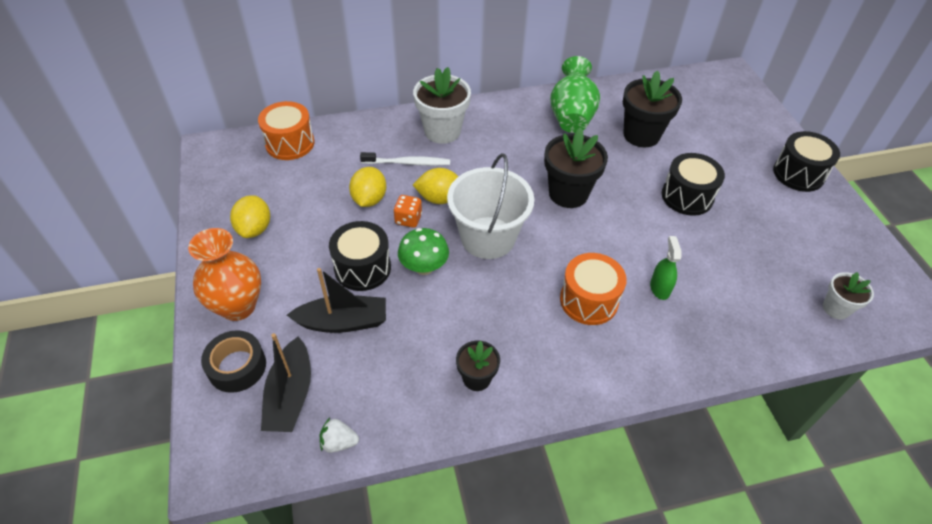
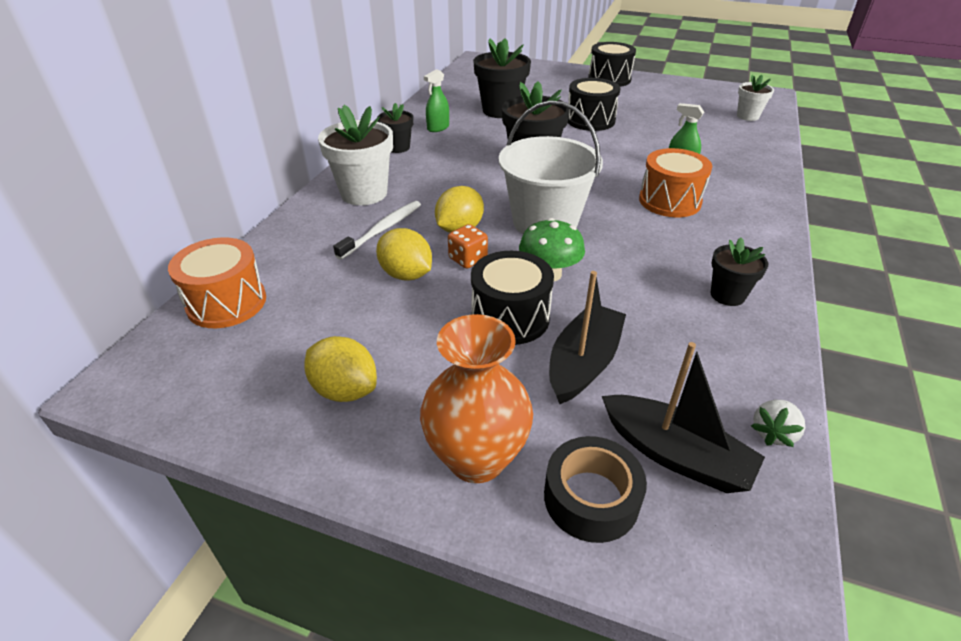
camera: 55 degrees left, 10 degrees down
(519, 113) = (398, 147): none -> black flower pot
(571, 116) = (438, 128): green vase -> green spray bottle

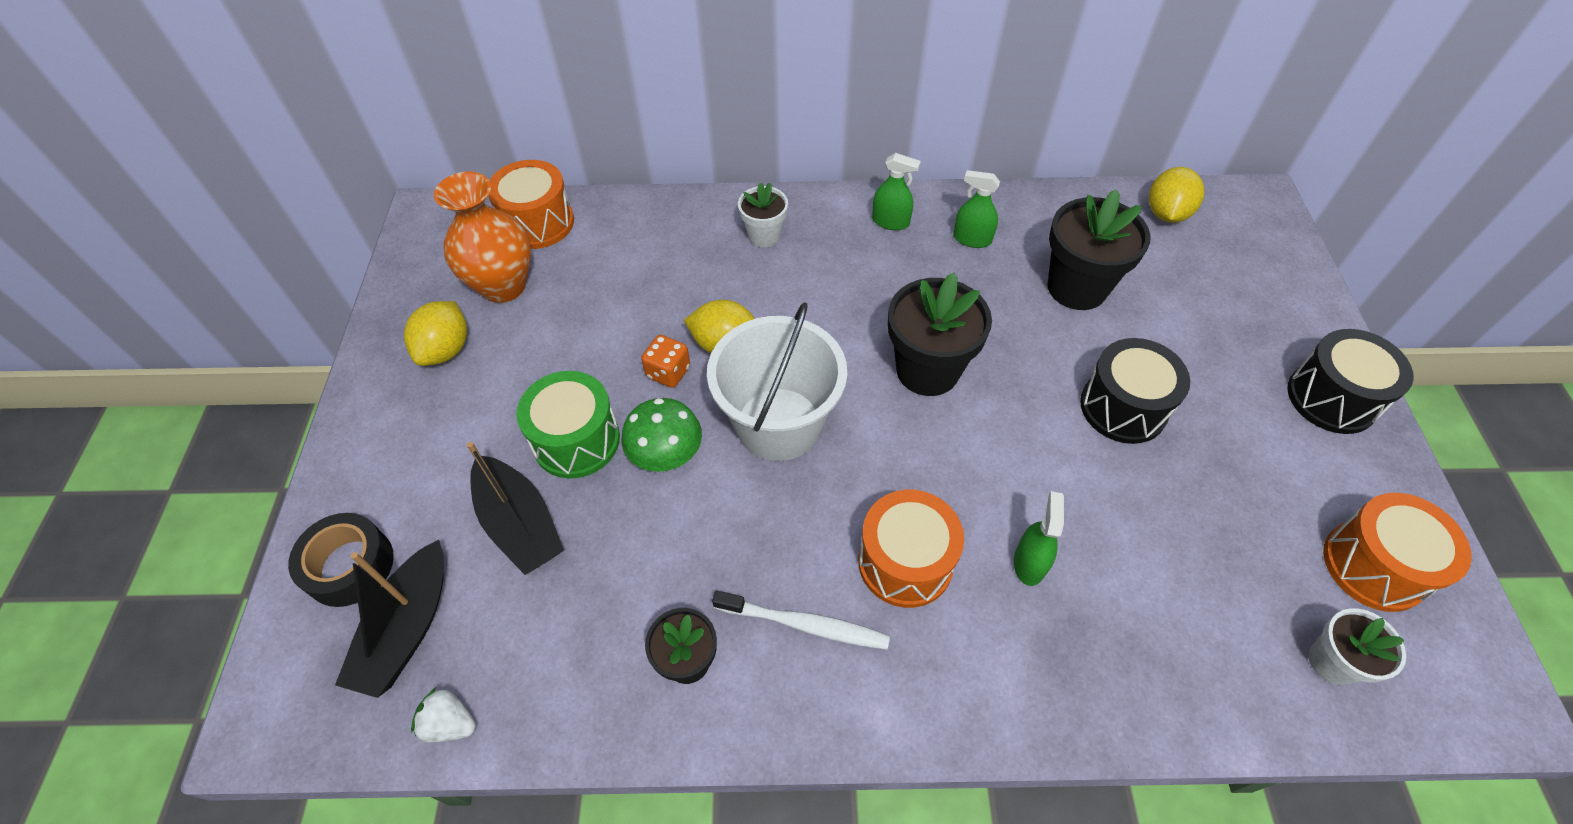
camera: 70 degrees right, 15 degrees up
(364, 193) = (764, 235): white flower pot -> white flower pot, size x0.58
(382, 230) = (696, 280): white toothbrush -> white toothbrush (804, 624)
(398, 147) = (890, 222): black flower pot -> green spray bottle
(406, 274) = (622, 330): yellow lemon -> yellow lemon (1166, 214)
(476, 458) = (383, 469): orange vase -> orange vase (503, 286)
(510, 317) = (576, 440): black drum -> green drum
(583, 363) = (520, 524): black boat -> black boat turned 45 degrees clockwise
(701, 96) = (1374, 565): none -> orange drum

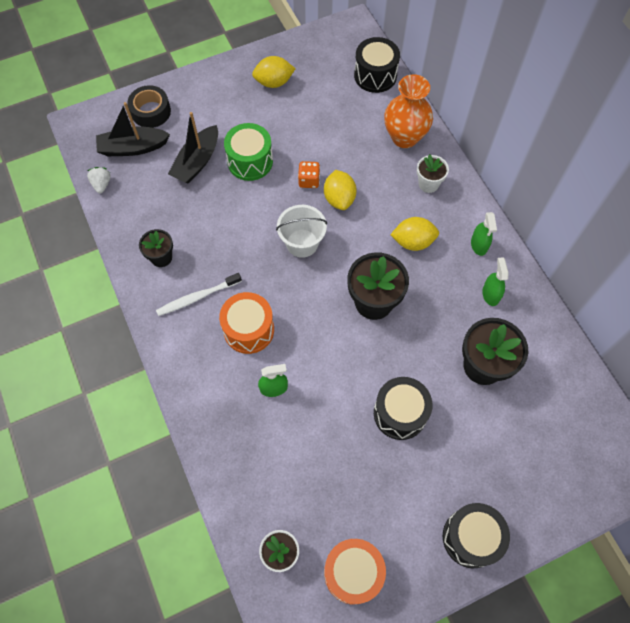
camera: 65 degrees right, 10 degrees up
(503, 286) = (325, 84): orange vase -> orange vase (404, 137)
(538, 223) = (375, 75): orange drum -> black drum
(666, 456) = (259, 202): green mushroom -> none
(778, 424) = (302, 243): white bucket -> white bucket, size x0.66
(804, 624) = (198, 297): white toothbrush -> white toothbrush turned 75 degrees clockwise
(1166, 214) = (586, 407): yellow lemon -> yellow lemon (413, 242)

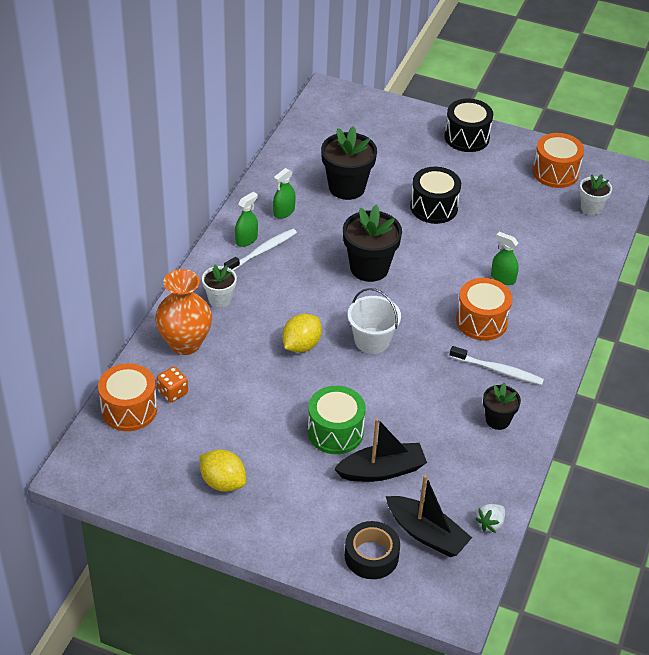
camera: 135 degrees left, 20 degrees down
(309, 181) = (307, 377): orange dice -> orange dice (173, 392)
(375, 75) = (129, 409): black drum -> orange drum
(413, 242) = (289, 277): yellow lemon -> none
(456, 245) = (262, 251): none -> white toothbrush

